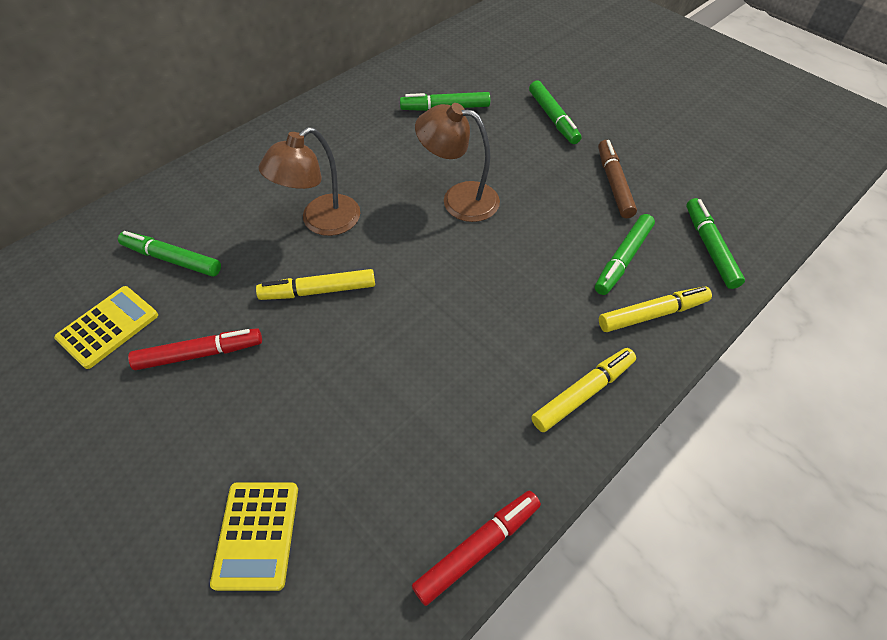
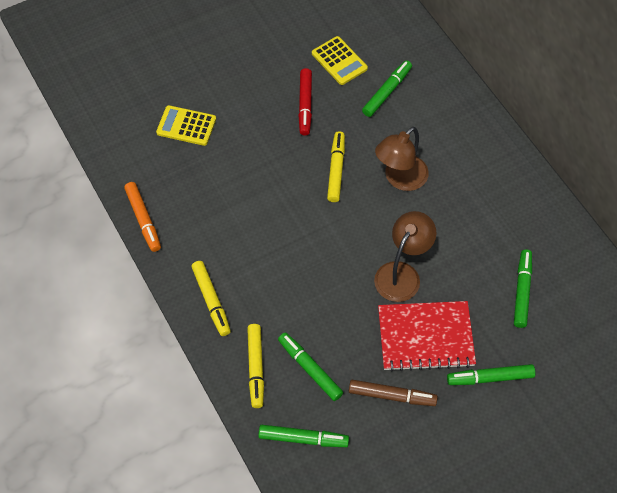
camera: 105 degrees right, 5 degrees up
(321, 222) = (400, 179): brown lamp -> brown lamp turned 105 degrees counterclockwise
(477, 547) = (143, 219): red marker -> orange marker
(531, 168) = (425, 337): none -> red notebook

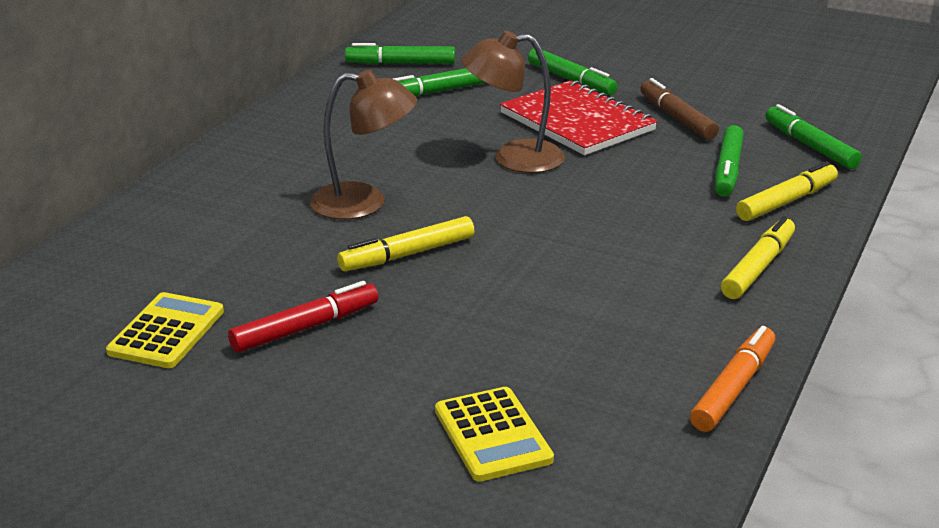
camera: 125 degrees left, 30 degrees down
(387, 92) = (200, 265): green marker -> green marker (400, 63)

